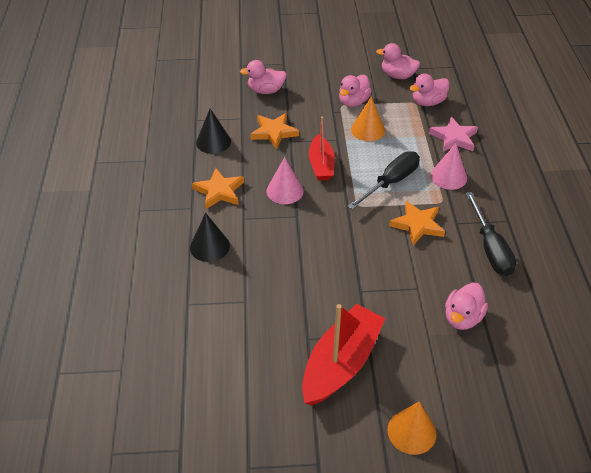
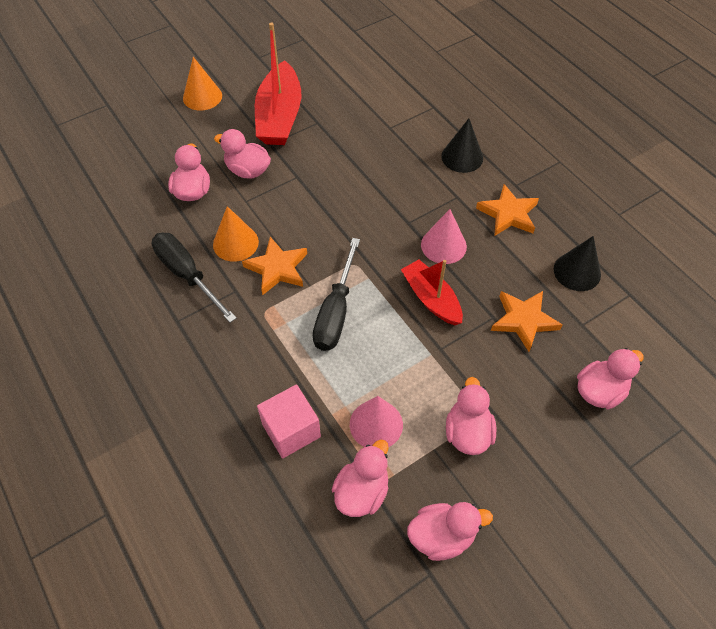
camera: 150 degrees right, 10 degrees up
(368, 130) = (413, 385): orange cone -> orange cone (235, 243)
(402, 316) = (248, 170): none -> pink duck
(448, 176) = (270, 354): pink cone -> pink cone (376, 424)
(454, 138) = (291, 430): pink star -> pink cube

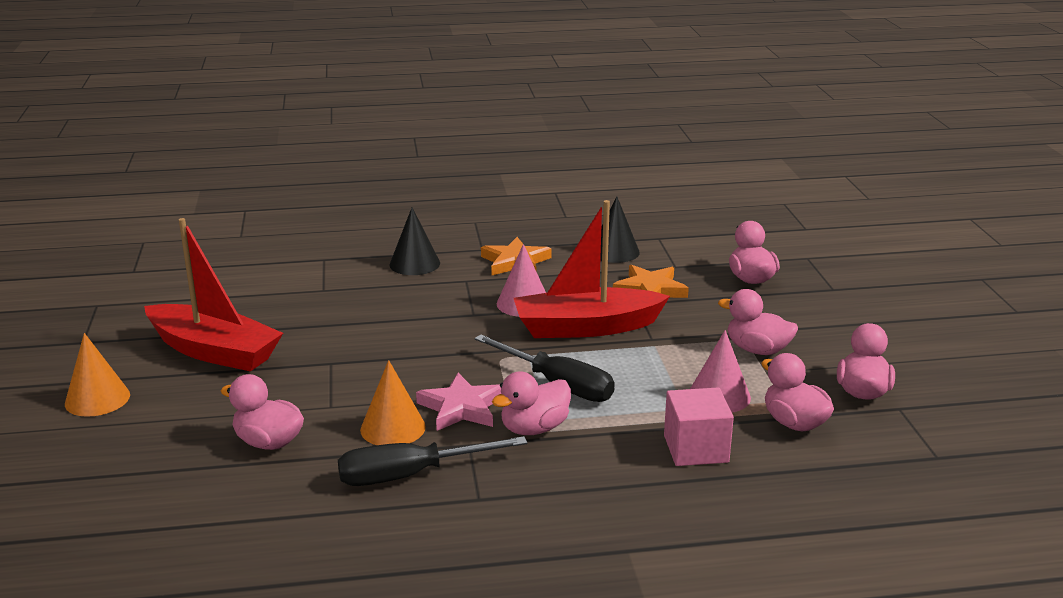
camera: 65 degrees left, 30 degrees down
(248, 170) = (280, 394): pink duck -> pink duck (534, 428)
(277, 268) = (461, 408): orange star -> pink star
(431, 299) = (586, 327): red boat -> red boat, size x1.58

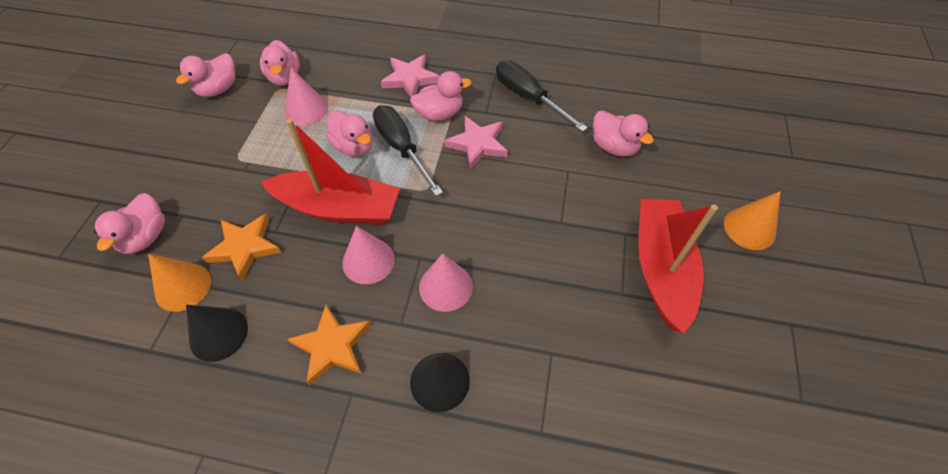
camera: 160 degrees left, 30 degrees up
(214, 351) = (661, 268): red boat -> red boat turned 45 degrees clockwise
(393, 428) = (529, 138): orange cone -> orange cone (183, 287)
(411, 475) = (528, 98): black screwdriver -> black screwdriver turned 135 degrees counterclockwise
(437, 303) = (445, 286): none -> pink cone
(610, 461) = (410, 79): none -> pink star
(696, 449) = (356, 75): pink cube -> none
(757, 350) = (239, 144): pink duck -> pink duck (354, 147)

